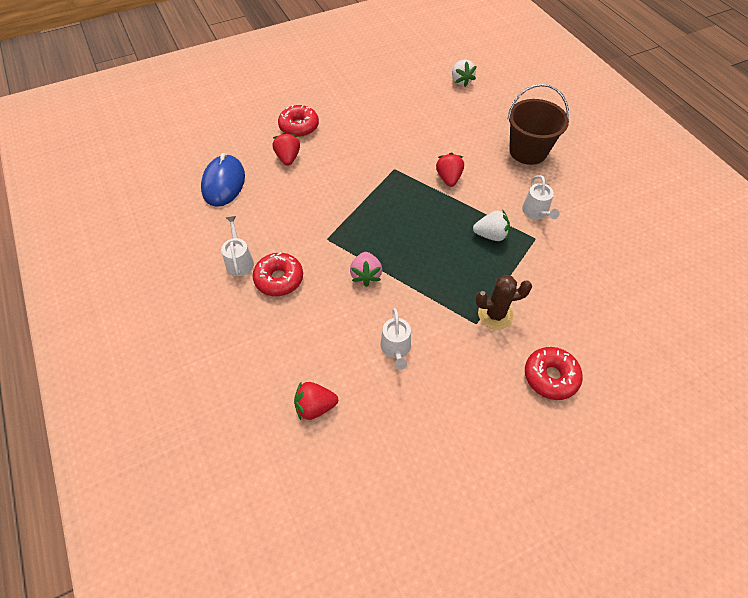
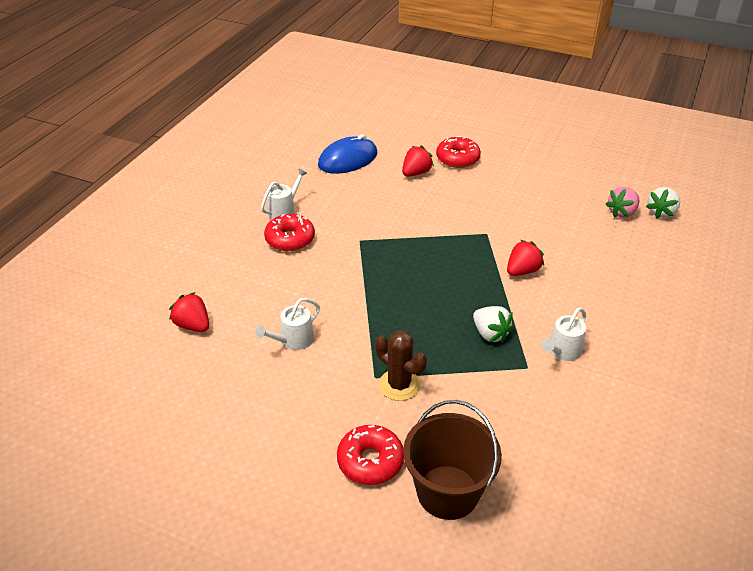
camera: 50 degrees right, 15 degrees down
(366, 275) = (348, 282): pink strawberry -> pink strawberry (622, 212)
(528, 151) = (637, 304): brown bucket -> brown bucket (447, 492)

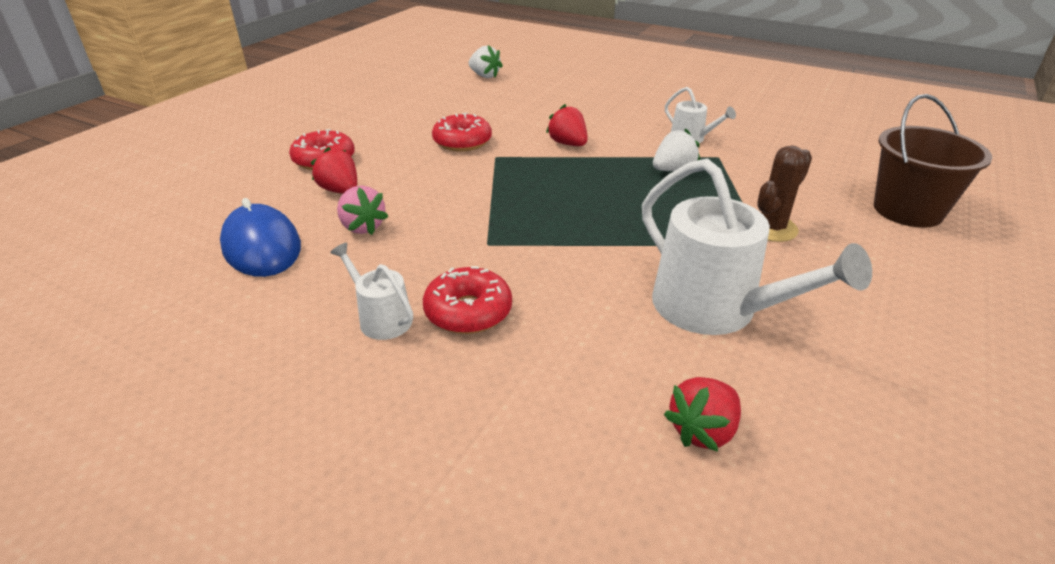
camera: 85 degrees left, 5 degrees down
(293, 340) = (715, 309): white watering can -> white watering can, size x2.00
(370, 461) = (898, 253): red donut -> red donut (462, 142)
(622, 212) = (479, 90): pink strawberry -> pink strawberry (362, 227)

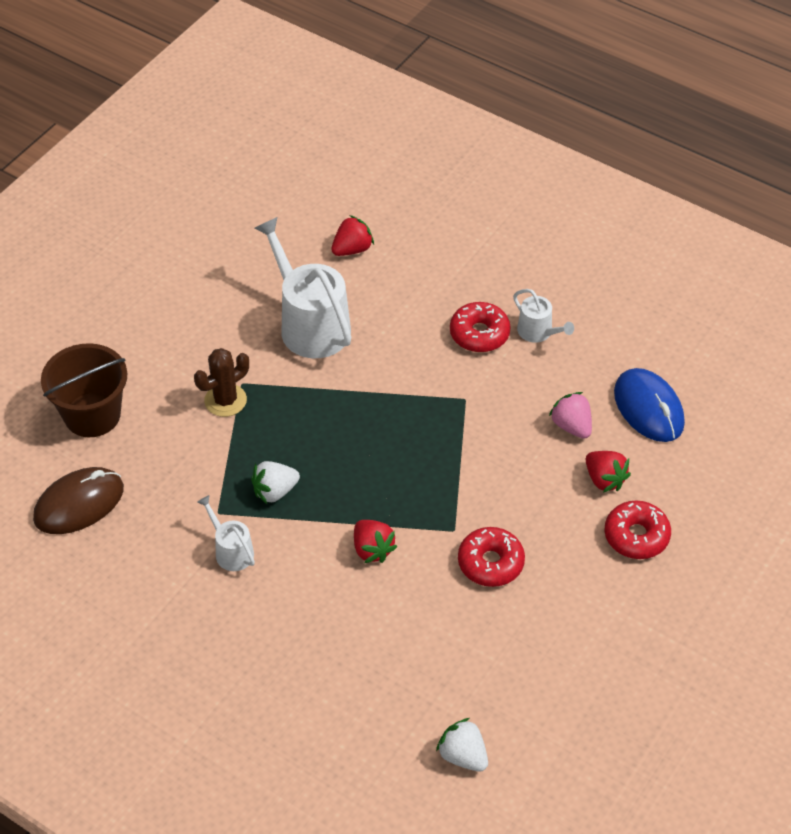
camera: 175 degrees left, 15 degrees up
(850, 156) = (79, 503): none -> brown mouse

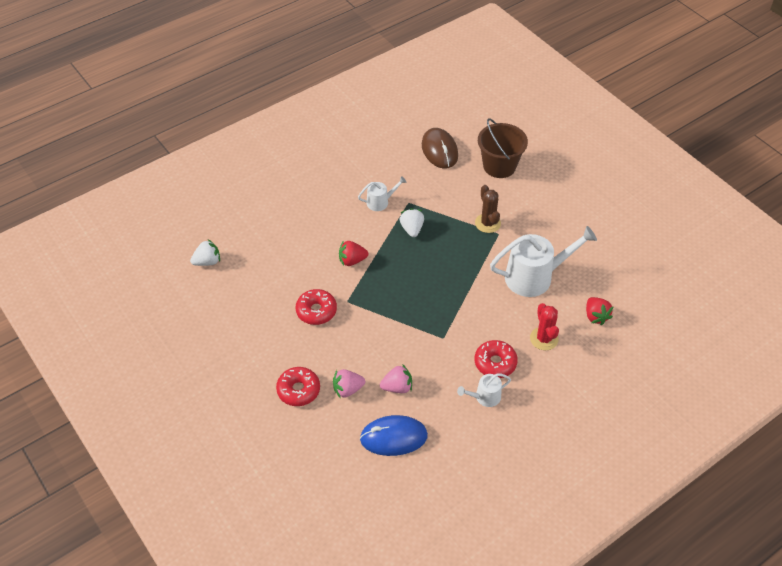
camera: 110 degrees right, 0 degrees up
(415, 293) = (544, 339): none -> red cactus
(604, 479) = (348, 389): red strawberry -> pink strawberry

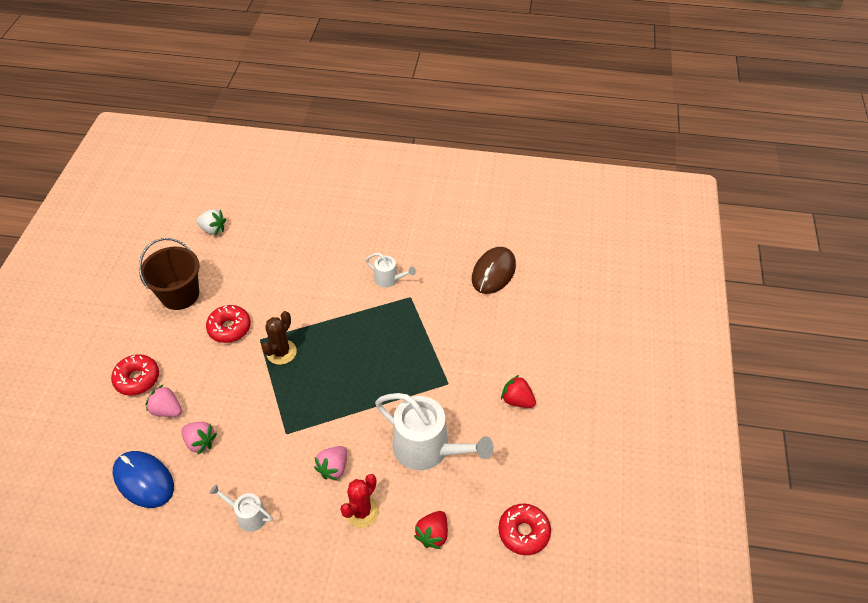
camera: 45 degrees right, 0 degrees up
(352, 260) = (306, 310): red strawberry -> red strawberry (517, 400)
(412, 229) = (383, 321): white strawberry -> none
(487, 223) = (451, 367): brown cactus -> brown cactus (281, 352)
(495, 363) = (295, 494): red donut -> red donut (523, 532)
(497, 331) = (333, 468): none -> pink strawberry
(499, 166) = (527, 325): brown bucket -> brown bucket (180, 295)

